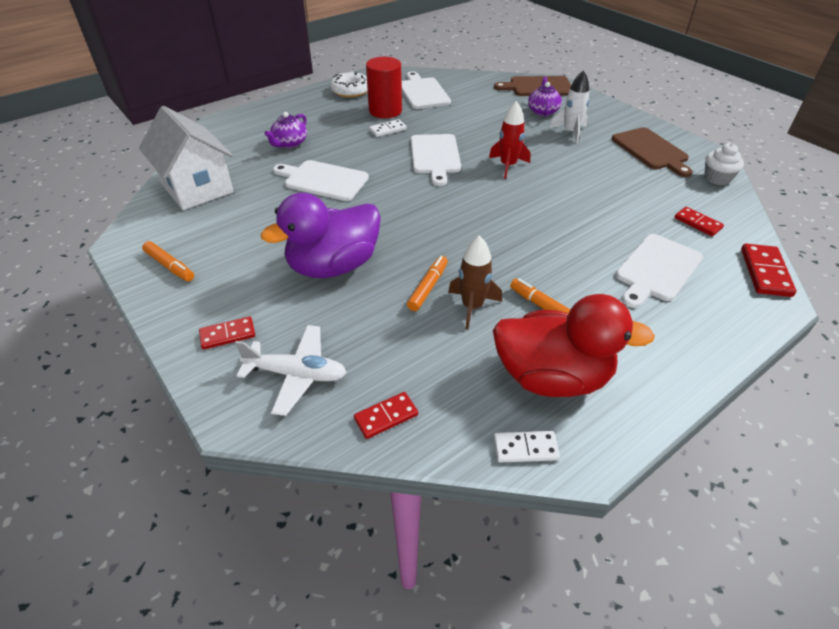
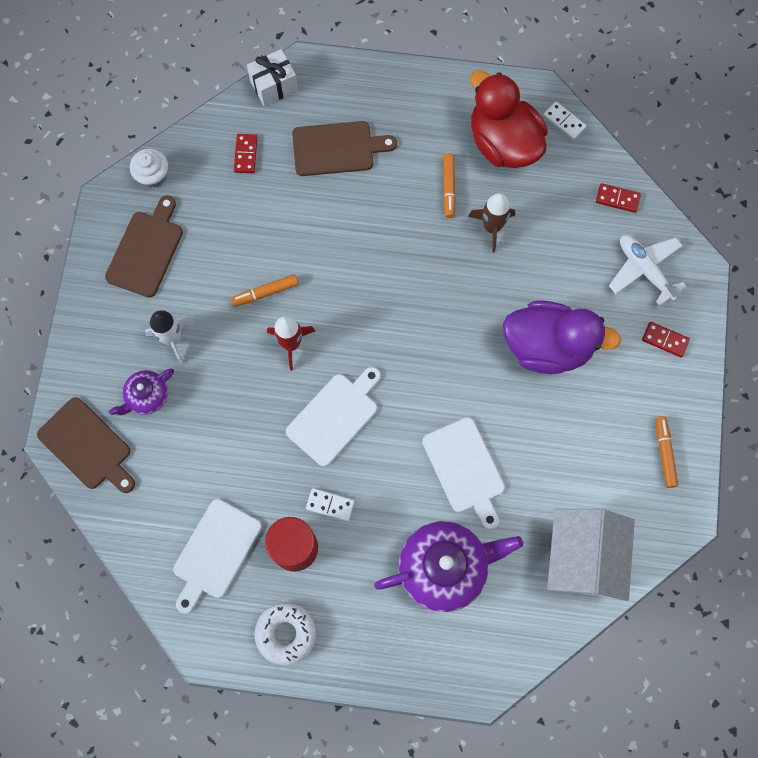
camera: 135 degrees left, 30 degrees up
(289, 143) = (444, 567): purple teapot -> purple teapot, size x1.89
(428, 287) = (502, 268): orange marker -> orange marker (265, 292)
(657, 269) = (337, 148): white cutting board -> brown cutting board
(765, 272) = (274, 86): red domino -> white gift

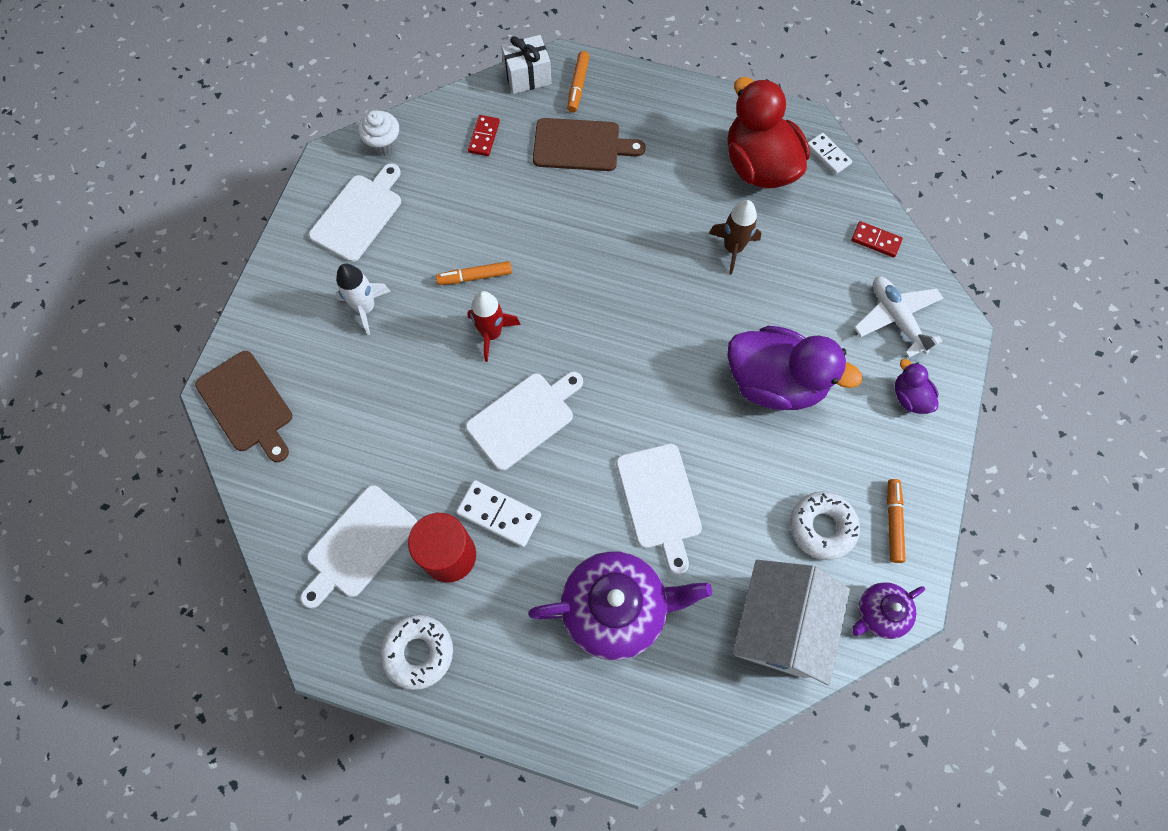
camera: 10 degrees right, 5 degrees down
(146, 251) = (358, 215): brown cutting board -> white cutting board
(147, 396) = (324, 363): purple teapot -> purple teapot (879, 613)
(330, 505) = (499, 514): white domino -> white domino, size x1.50
(448, 188) = (692, 201): orange marker -> orange marker (578, 86)
(605, 468) = (822, 527): none -> white donut
(665, 340) = (909, 397): red domino -> purple duck

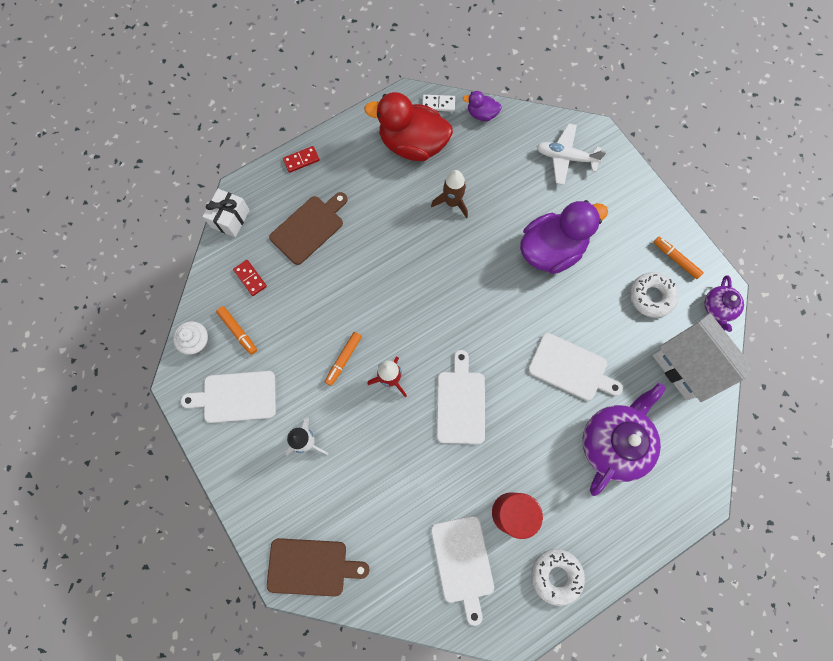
camera: 50 degrees left, 5 degrees up
(358, 215) = (236, 397): white cutting board -> white cutting board turned 75 degrees counterclockwise
(499, 514) = (508, 464): white domino -> none
(578, 86) = (265, 196): orange marker -> orange marker (238, 331)
(875, 241) = (512, 127): red domino -> red domino (301, 160)
(909, 397) = (615, 191): purple duck -> purple duck (481, 114)

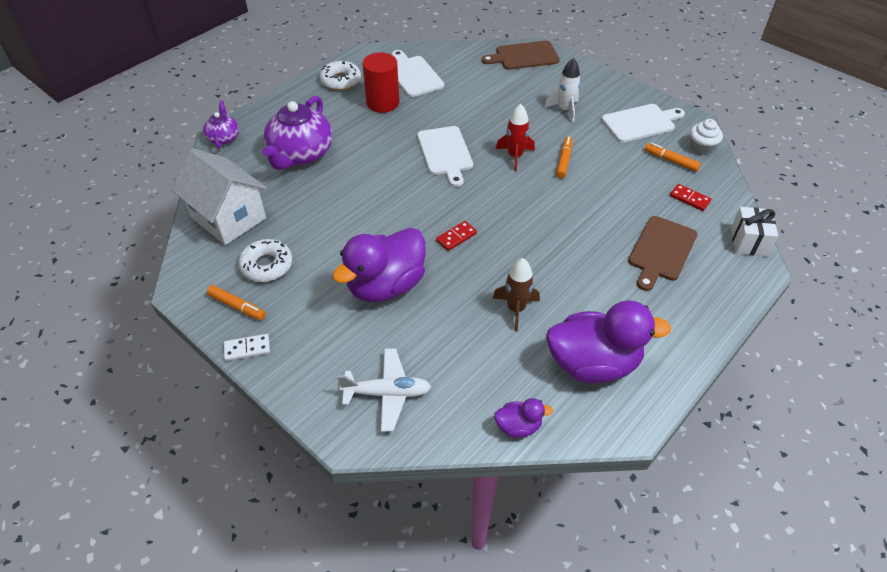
camera: 165 degrees right, 25 degrees down
(301, 160) = (716, 314): red domino -> red domino (456, 237)
(412, 144) = (593, 364): red duck -> purple duck
(438, 104) = (584, 426): white domino -> white domino (247, 348)
(570, 368) = (348, 194): white cutting board -> none
(718, 308) = (191, 270): purple teapot -> purple teapot (224, 137)

